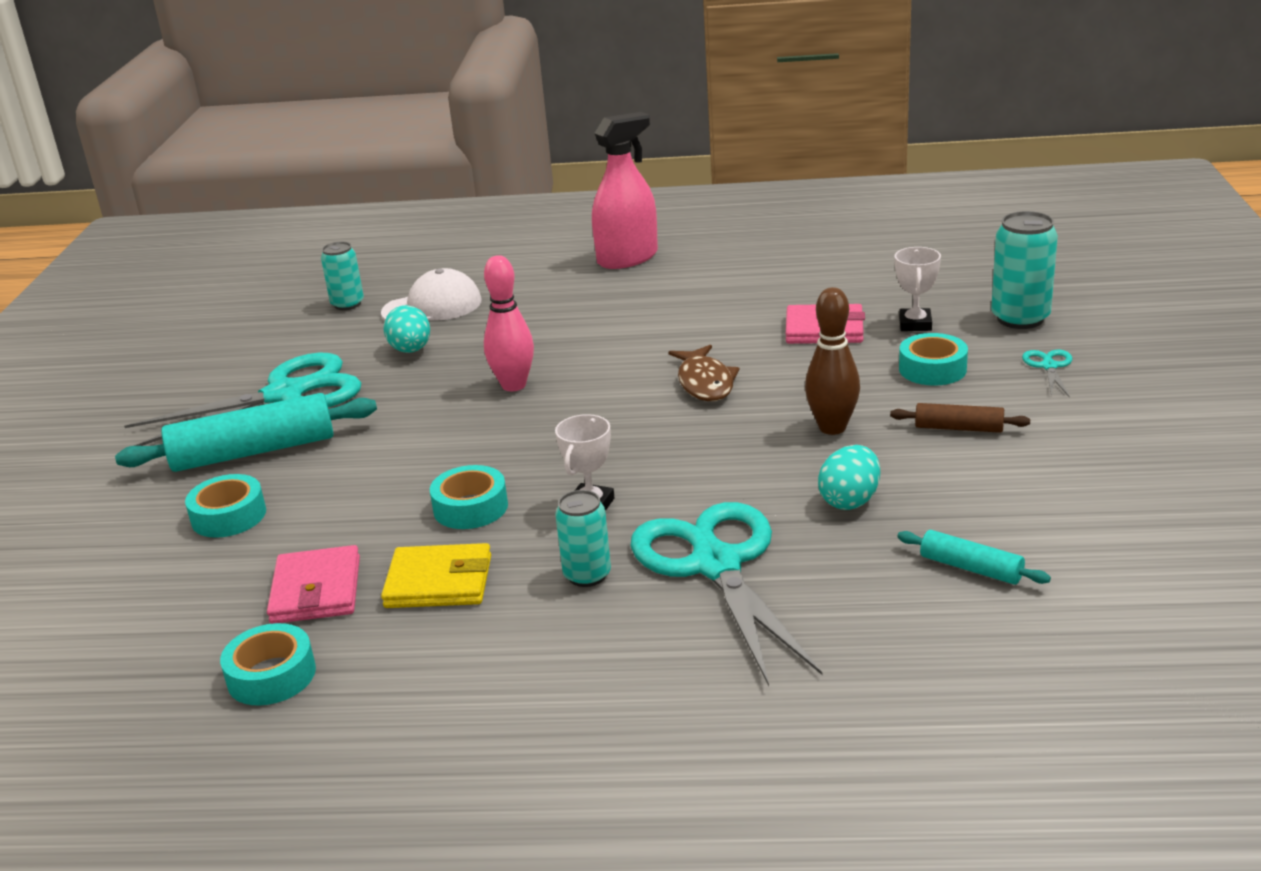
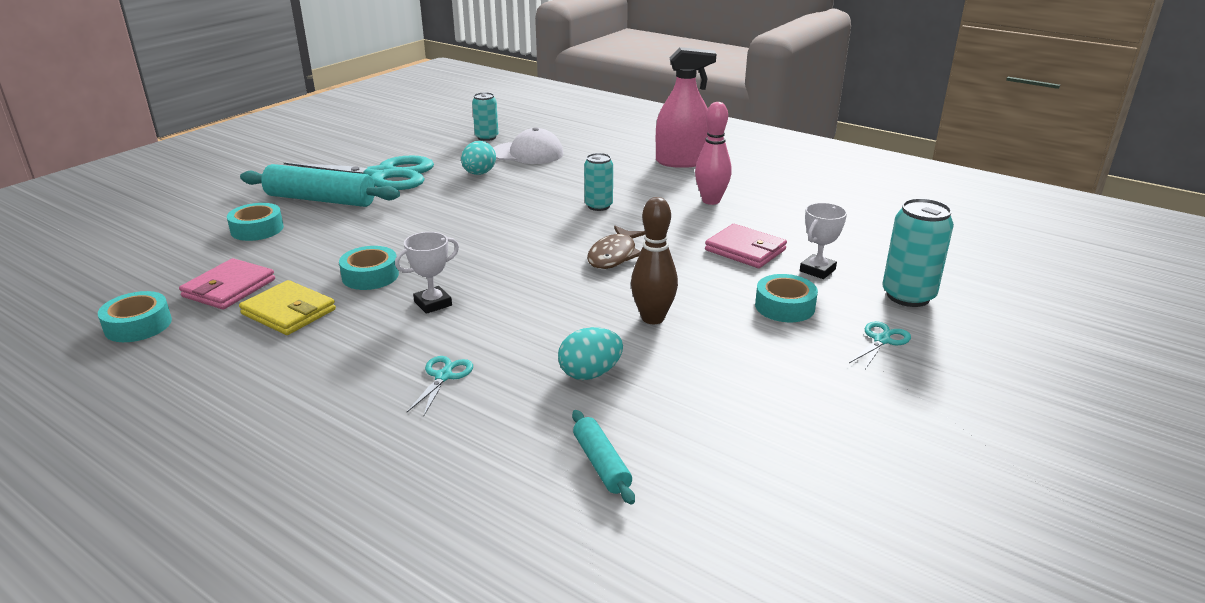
camera: 30 degrees right, 0 degrees up
(514, 385) = (501, 214): pink bowling pin -> pink bowling pin (711, 201)
(587, 575) = (365, 346): turquoise can -> turquoise can (598, 206)
(716, 565) = (443, 376): turquoise scissors -> turquoise scissors, size x0.41
(958, 428) = (743, 357): brown rolling pin -> none

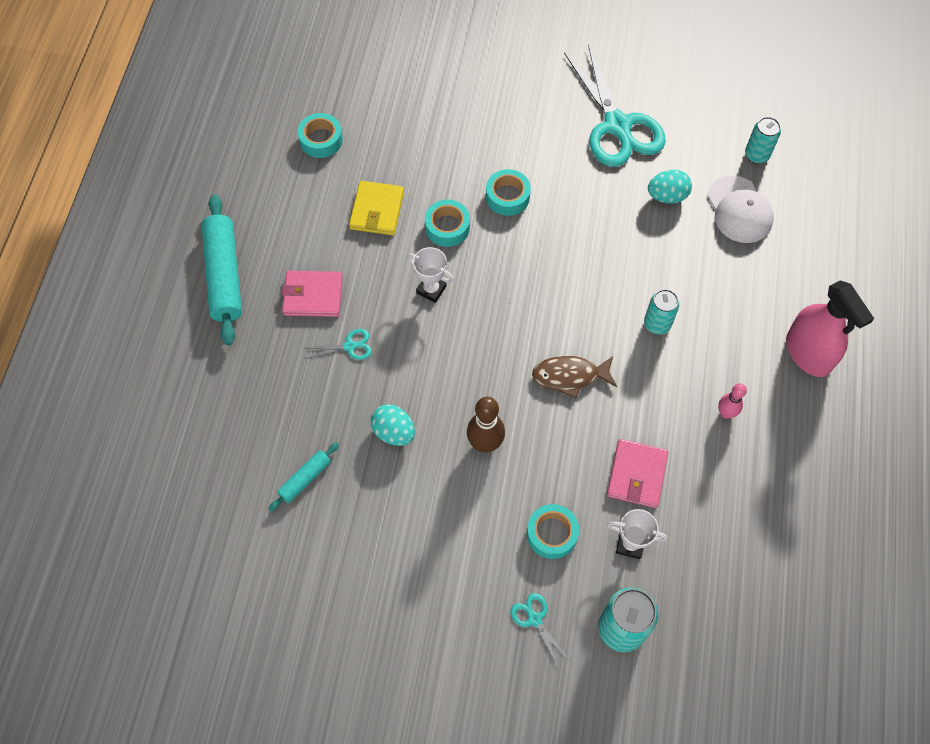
camera: 65 degrees right, 35 degrees up
(229, 288) = (387, 154): pink wallet -> pink wallet (313, 296)
(257, 229) = (474, 109): turquoise tape -> turquoise tape (507, 197)
(321, 199) = (545, 114): turquoise rolling pin -> turquoise rolling pin (225, 275)
(711, 201) = (725, 413): pink bowling pin -> pink bowling pin, size x0.63
(881, 340) = (535, 619): turquoise scissors -> turquoise scissors turned 135 degrees counterclockwise

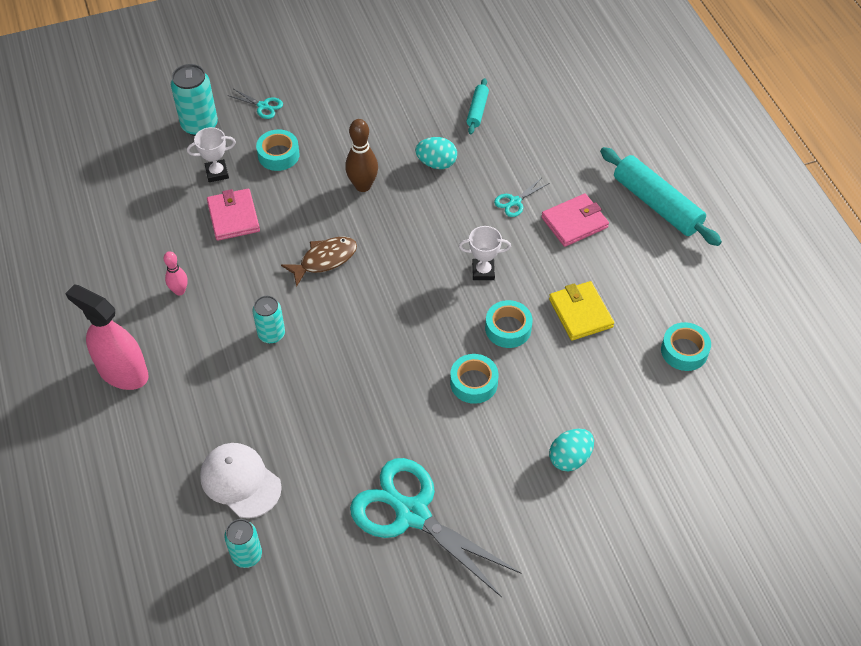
camera: 150 degrees right, 10 degrees down
(667, 196) = (320, 460): turquoise egg -> turquoise egg (570, 458)

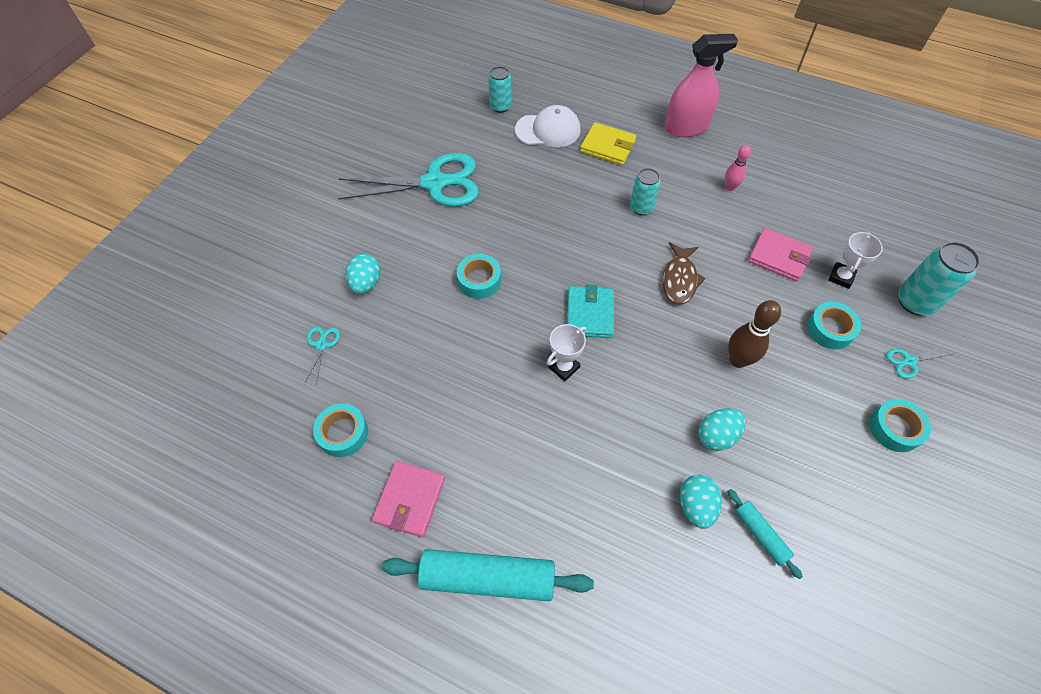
camera: 135 degrees right, 5 degrees up
(421, 290) = (590, 314): none -> turquoise wallet
(496, 146) = (695, 506): none -> turquoise egg
(508, 328) = (497, 337): turquoise tape -> turquoise tape (894, 428)
(515, 201) = (612, 457): turquoise scissors -> turquoise scissors (321, 345)
(574, 222) = (542, 482): pink wallet -> pink wallet (410, 500)
(580, 313) = (455, 396): yellow wallet -> yellow wallet (608, 146)

